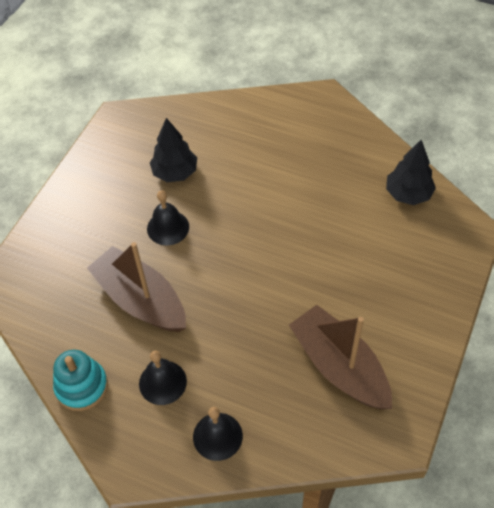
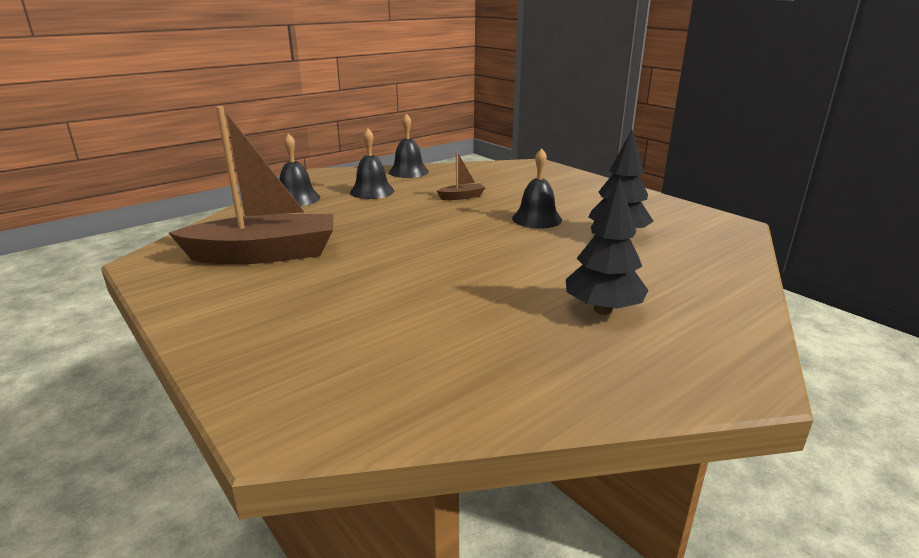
camera: 115 degrees right, 30 degrees down
(82, 386) = (408, 172): turquoise stacking toy -> black bell
(141, 300) = (462, 197): brown boat -> brown boat, size x0.40
(408, 194) = (433, 388): black tree -> black tree (602, 309)

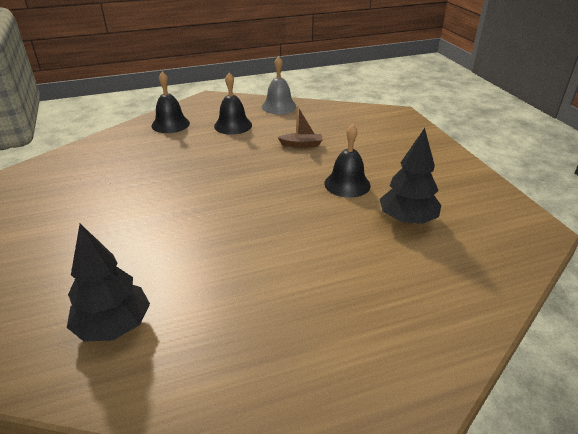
camera: 20 degrees right, 10 degrees up
(264, 254) = (106, 182): brown boat -> none
(408, 172) = (279, 106): black bell -> grey bell
(602, 309) = (322, 309): black tree -> black tree (114, 326)

